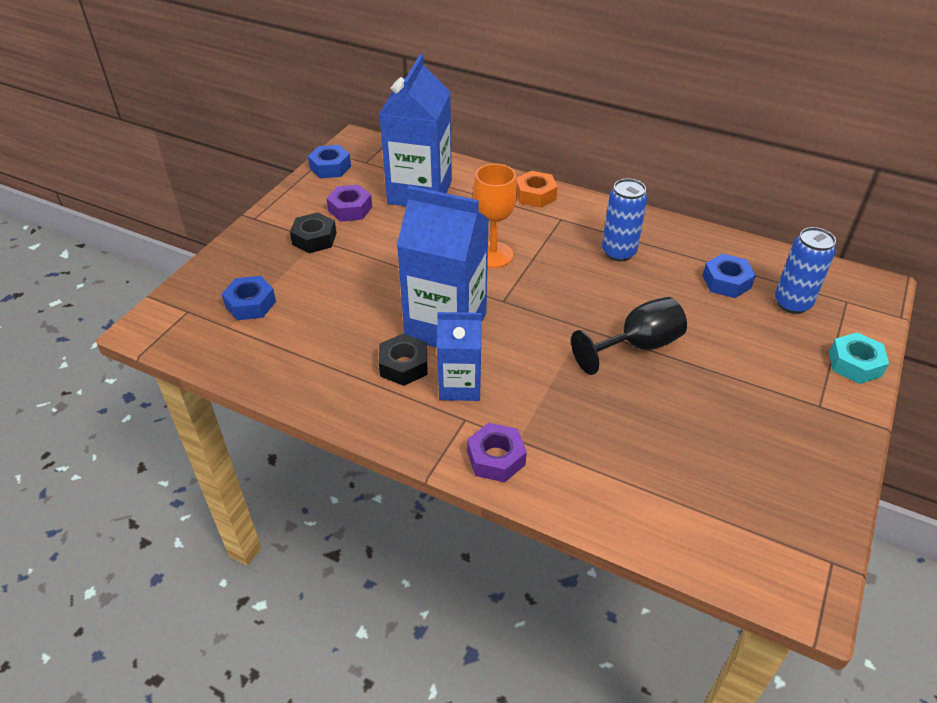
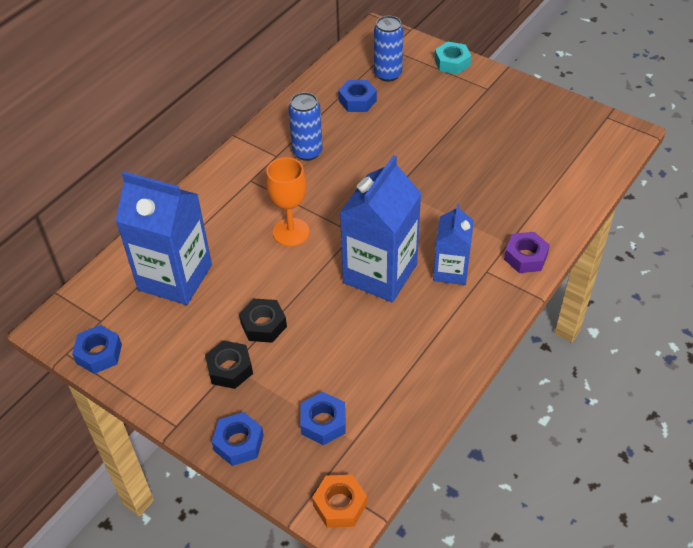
camera: 80 degrees left, 5 degrees up
(233, 255) = (238, 443): none -> blue nut
(350, 209) = (186, 337): purple nut -> none
(404, 365) = (424, 305): black nut -> black nut (263, 325)
(535, 195) = (208, 192): orange nut -> orange nut (340, 505)
(637, 346) = (420, 162): black goblet -> none

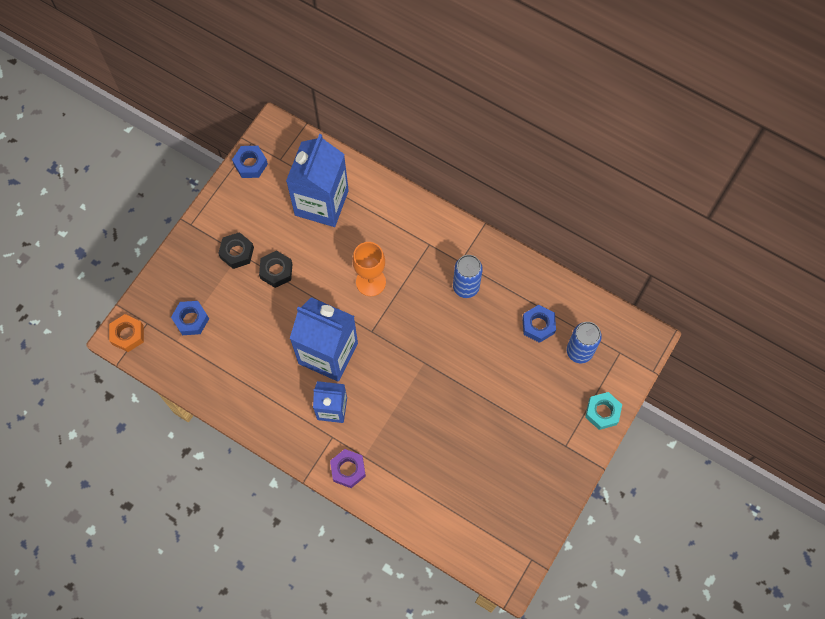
camera: 85 degrees right, 20 degrees up
(238, 443) = (176, 266): blue nut -> none

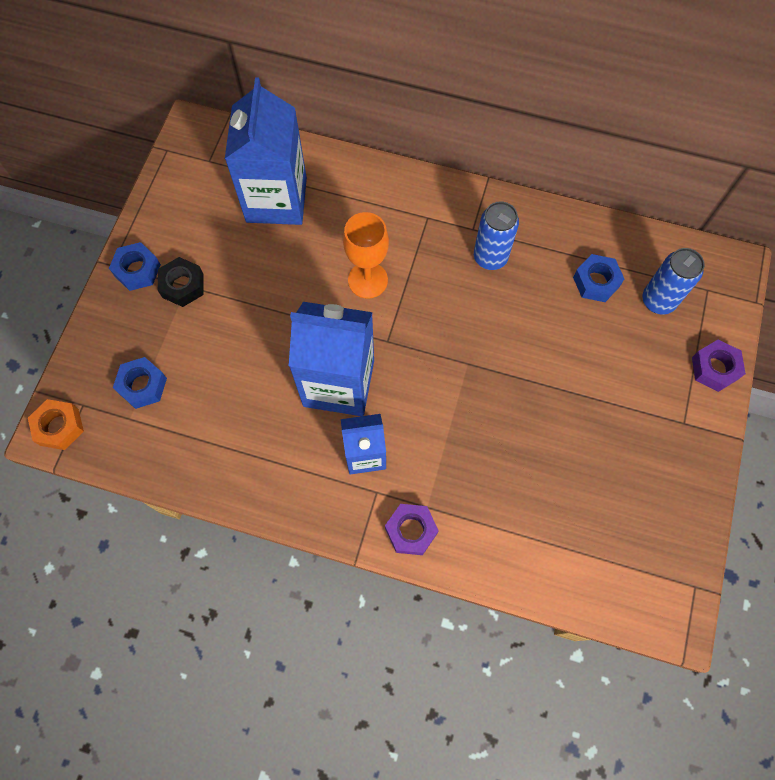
camera: 15 degrees left, 0 degrees up
(250, 164) = (172, 175): blue nut -> blue nut (137, 270)
(276, 271) = (241, 296): black nut -> none
(602, 412) = (714, 368): turquoise nut -> purple nut

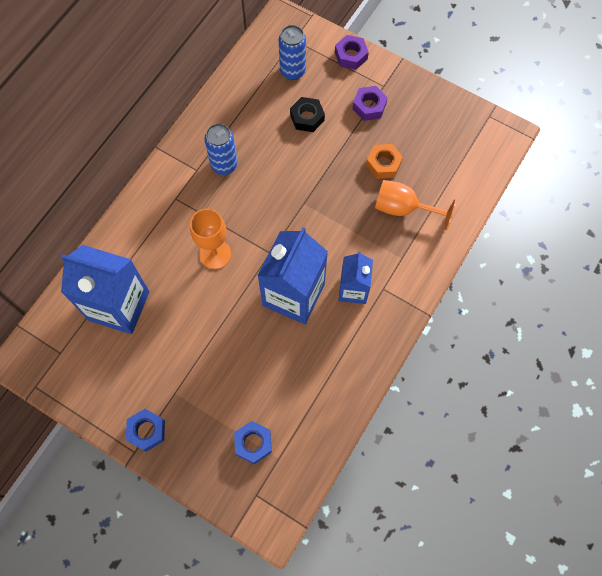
camera: 75 degrees left, 0 degrees up
(59, 427) = (270, 517): orange nut -> orange nut (383, 164)
(183, 285) = (173, 396): black nut -> black nut (307, 118)
(411, 530) = (416, 273): purple nut -> purple nut (369, 106)
(501, 492) = (403, 208): none -> orange goblet
(596, 282) = (266, 103): blue nut -> none

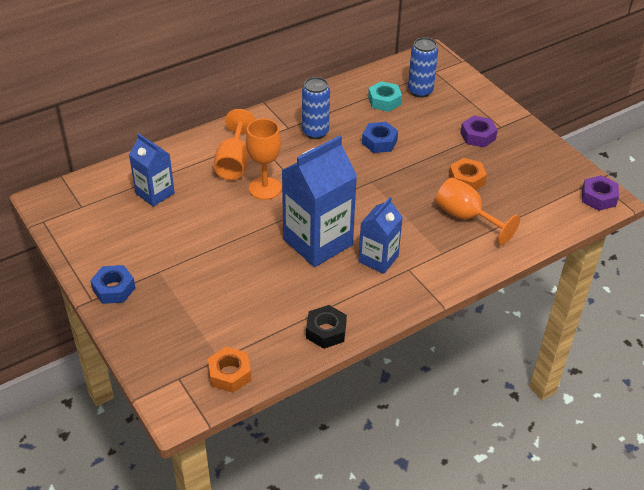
camera: 25 degrees right, 25 degrees down
(119, 306) = (155, 193): blue carton -> blue carton, size x0.58
(170, 236) = (234, 163): none -> orange goblet
(253, 443) = (204, 337): blue nut -> blue nut (379, 142)
(266, 98) = (384, 101): none -> turquoise nut
(295, 470) = (230, 374): none -> orange nut
(307, 118) = (413, 125): black nut -> black nut (326, 331)
(351, 56) = (482, 97): purple nut -> purple nut (598, 197)

